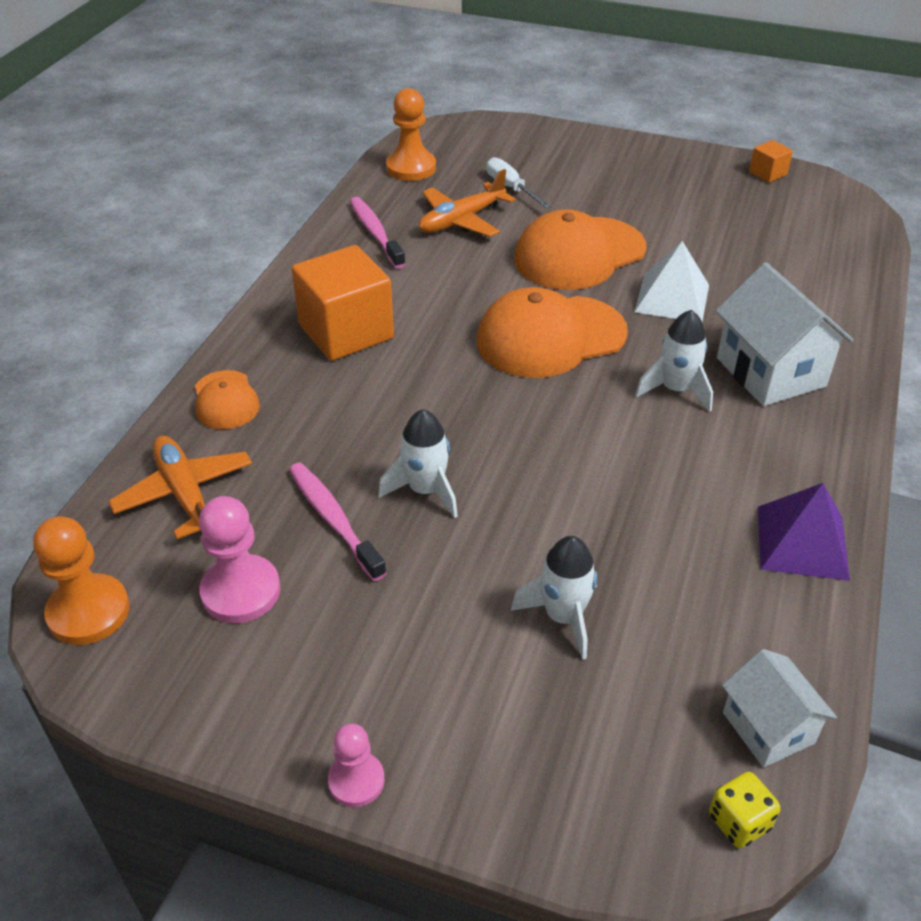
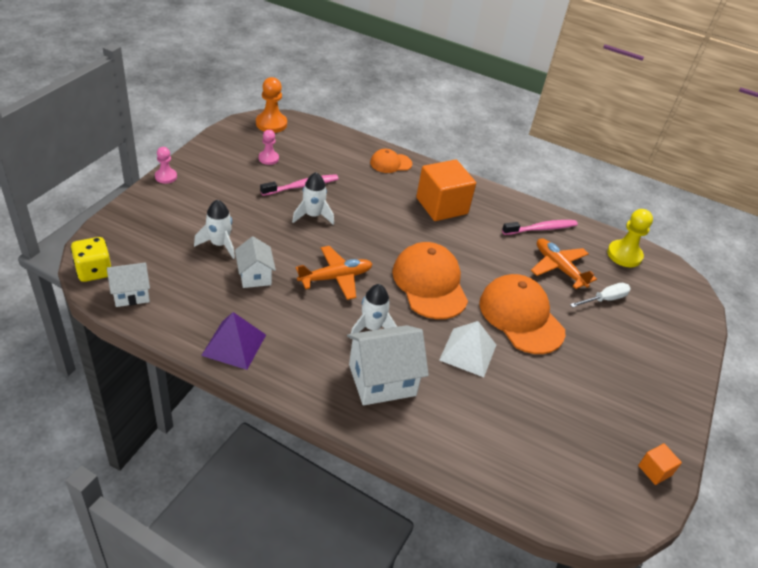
camera: 90 degrees right, 0 degrees up
(185, 494) = (329, 148): orange plane -> orange plane (336, 278)
(241, 591) = (268, 158): pink pawn -> pink pawn, size x0.62
(411, 168) = (624, 255): orange pawn -> yellow pawn
(627, 545) = (255, 276): none -> white house
(739, 822) = (94, 271): yellow dice -> yellow dice, size x1.51

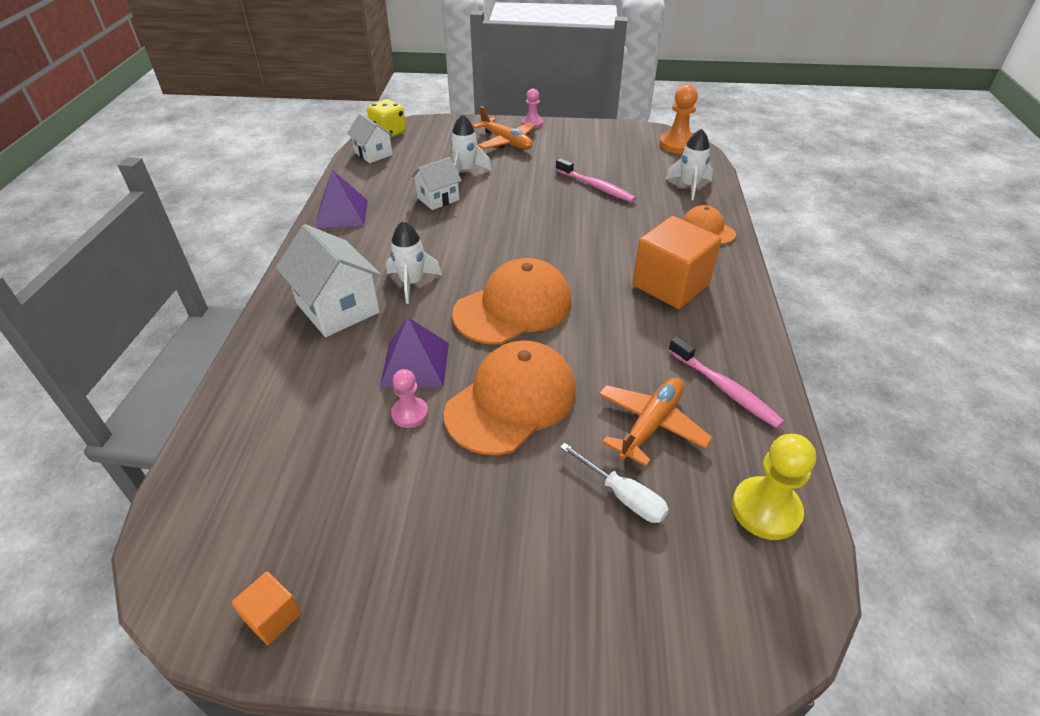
camera: 75 degrees right, 0 degrees up
(268, 158) = (618, 158): pink pawn -> pink pawn (410, 413)
(313, 215) = (556, 205): white rocket -> white rocket (689, 186)
(336, 278) = (471, 242): orange plane -> orange plane (506, 142)
(468, 352) = (415, 364): white pyramid -> purple pyramid

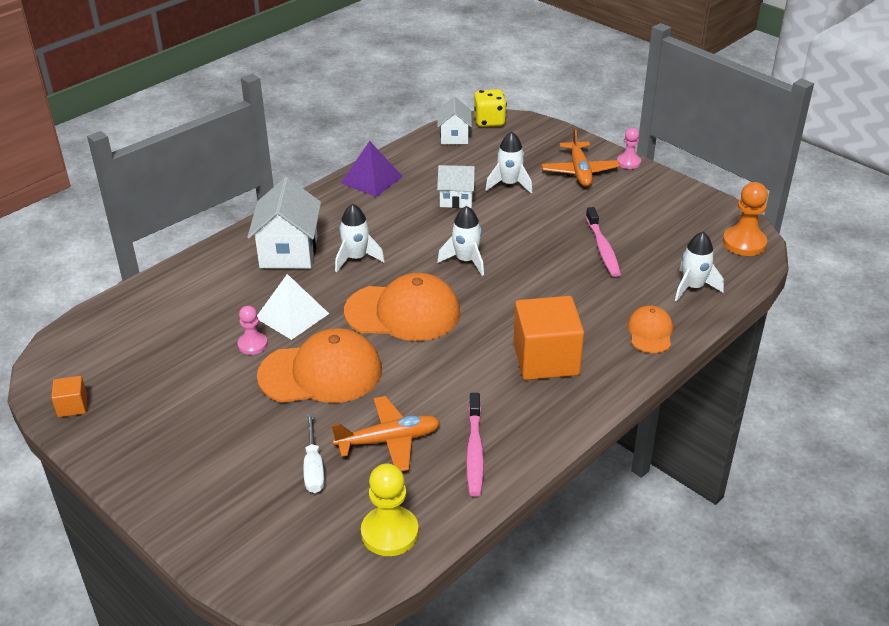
camera: 40 degrees right, 5 degrees down
(415, 364) = (292, 315): purple pyramid -> white pyramid
(509, 241) = (466, 261): none -> white rocket

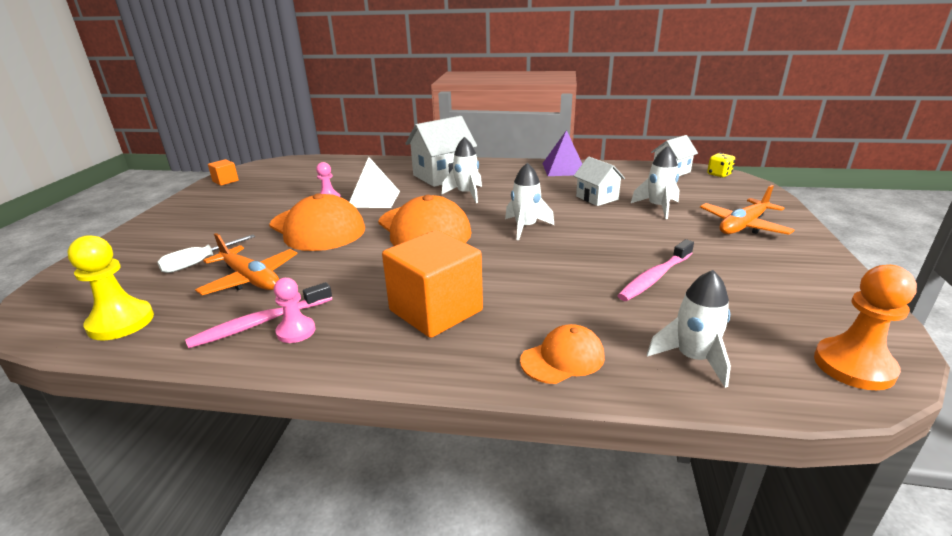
camera: 55 degrees right, 10 degrees down
(489, 121) = (719, 174): yellow dice -> yellow dice, size x0.66
(628, 162) = (814, 241): pink pawn -> pink pawn (296, 331)

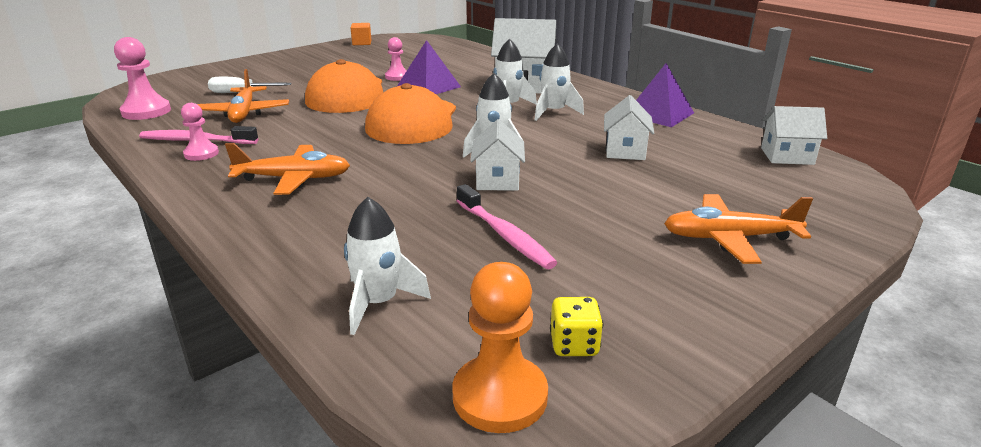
camera: 40 degrees right, 0 degrees up
(121, 322) = (146, 111): yellow pawn -> pink pawn
(374, 199) = (428, 86): white pyramid -> purple pyramid
(436, 310) = (294, 179): orange cube -> orange plane
(563, 358) = (295, 249): orange cap -> none
(573, 246) = (497, 180): none -> white house
(654, 277) = (505, 235): pink toothbrush -> pink toothbrush turned 120 degrees counterclockwise
(658, 207) = (671, 183): white rocket -> white rocket (553, 112)
(719, 174) = (851, 180): yellow dice -> yellow dice (574, 345)

